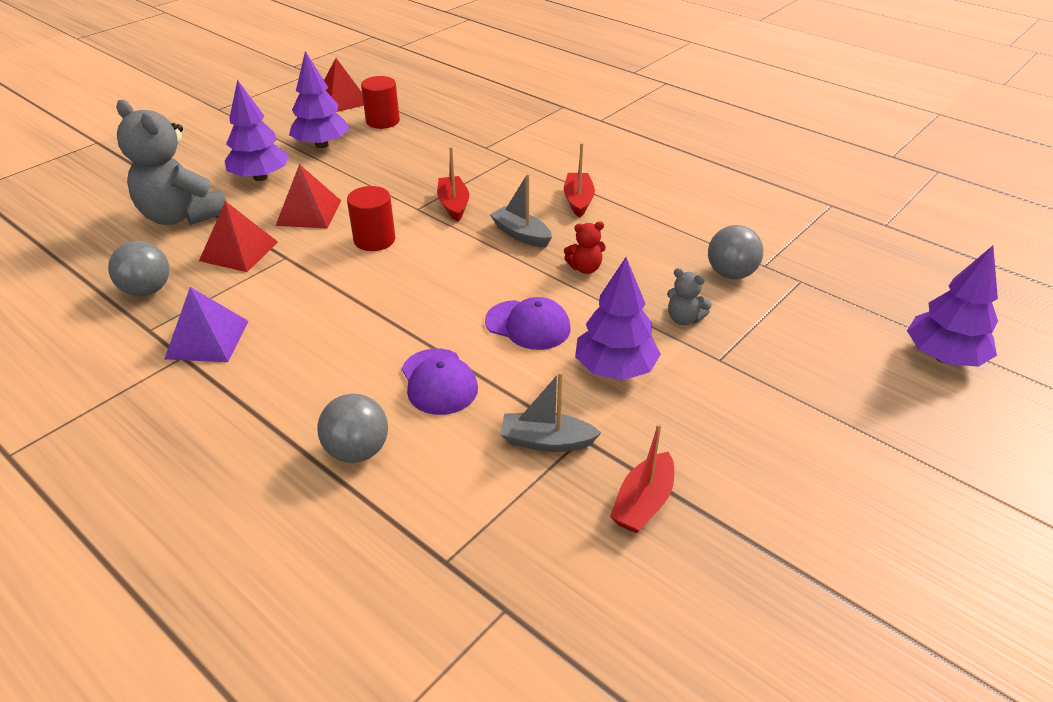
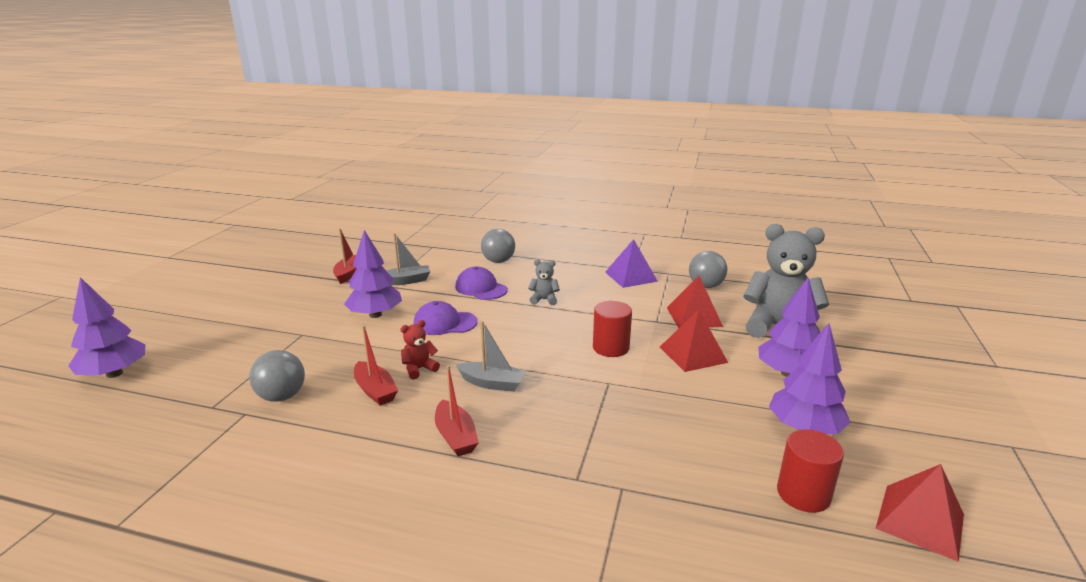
camera: 155 degrees right, 15 degrees down
(453, 205) = (580, 395): red boat -> red boat (375, 390)
(684, 319) = (328, 352): grey teddy bear -> grey teddy bear (544, 300)

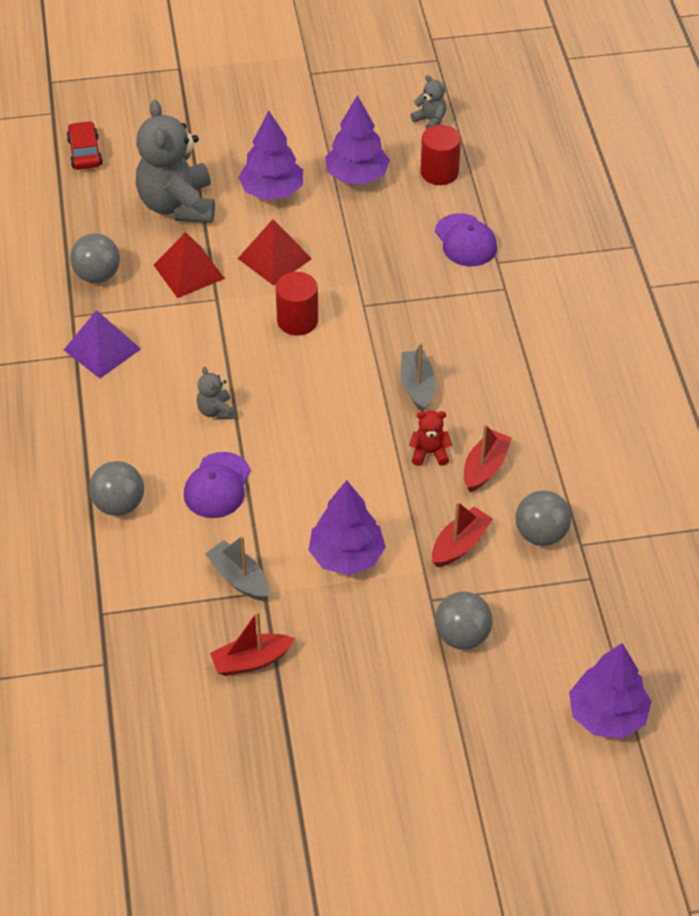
camera: 115 degrees left, 25 degrees up
(260, 337) = (462, 636): none -> grey ball
(419, 369) = (429, 453): red teddy bear -> red teddy bear turned 150 degrees clockwise
(445, 323) = (327, 478): purple cap -> purple cap (465, 241)
(455, 436) = (507, 378): red boat -> red boat (460, 544)
(856, 304) = (85, 152): none -> red car
(920, 521) = (430, 120): red pyramid -> grey teddy bear

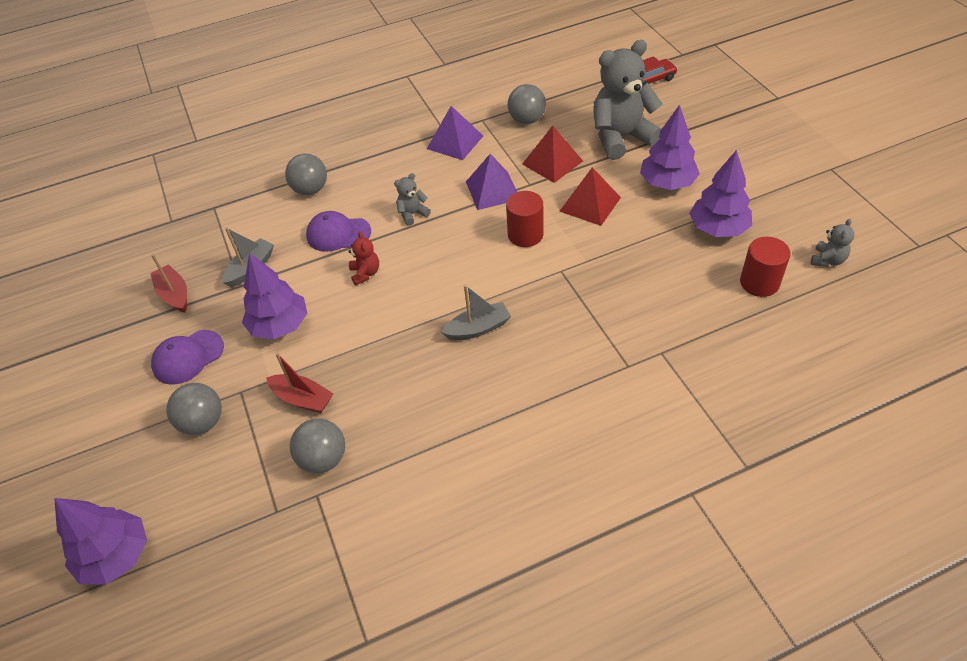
camera: 80 degrees right, 0 degrees up
(210, 332) = (492, 190): none -> purple pyramid
(429, 453) = (402, 354): red teddy bear -> red teddy bear (365, 273)
(465, 241) = (677, 322): purple cap -> purple cap (188, 357)
(485, 467) = (395, 398): red boat -> none

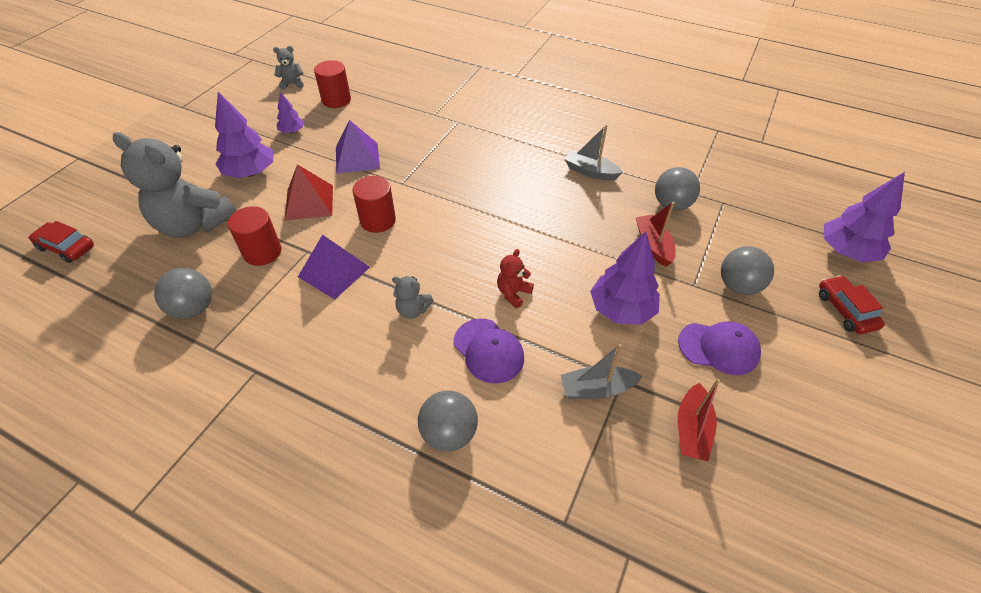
camera: 135 degrees left, 0 degrees up
(97, 477) = (845, 310): none -> red car
(455, 142) = (271, 349): purple pyramid -> purple pyramid (357, 157)
(478, 328) = (497, 195): grey boat -> grey boat (590, 171)
(552, 162) = (262, 252): red pyramid -> red cylinder
(718, 229) = (292, 131): purple tree -> purple tree, size x0.53

